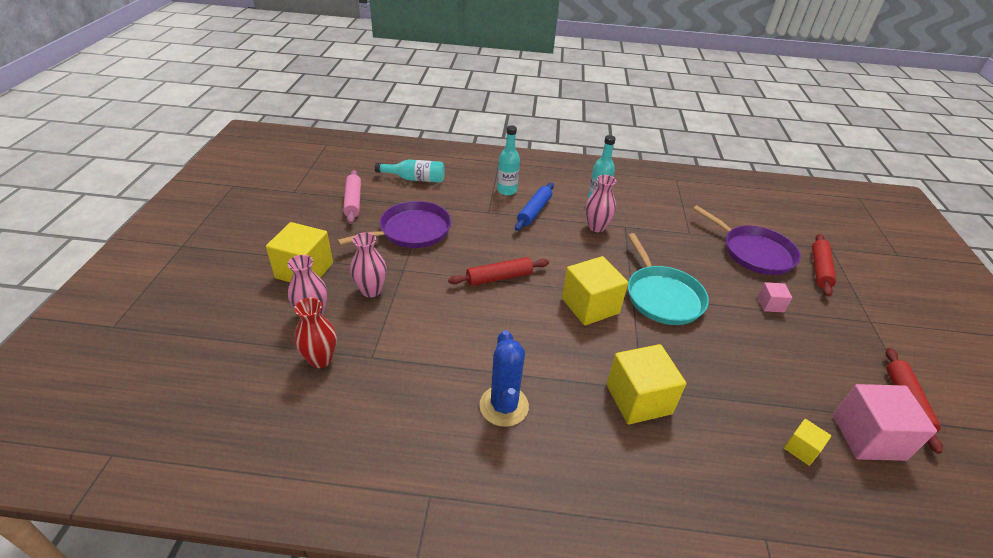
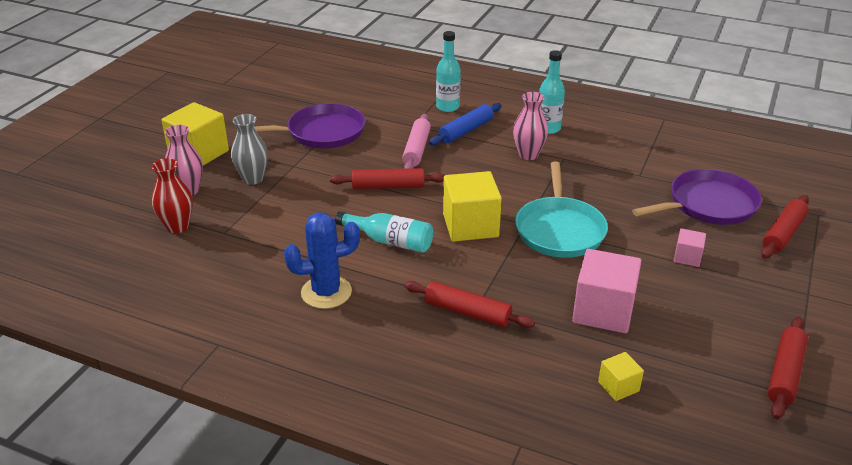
camera: 20 degrees right, 5 degrees down
(353, 201) = (277, 99): pink rolling pin -> pink rolling pin (417, 149)
(371, 290) = (253, 179): pink vase -> grey vase
(415, 179) = (353, 85): turquoise bottle -> turquoise bottle (390, 241)
(504, 406) = (326, 292): blue cactus -> blue cactus turned 60 degrees clockwise
(638, 399) = (467, 312): yellow cube -> red rolling pin
(754, 252) = (708, 205): purple pan -> purple pan turned 90 degrees counterclockwise
(868, 437) = (708, 393): pink cube -> pink cube (603, 311)

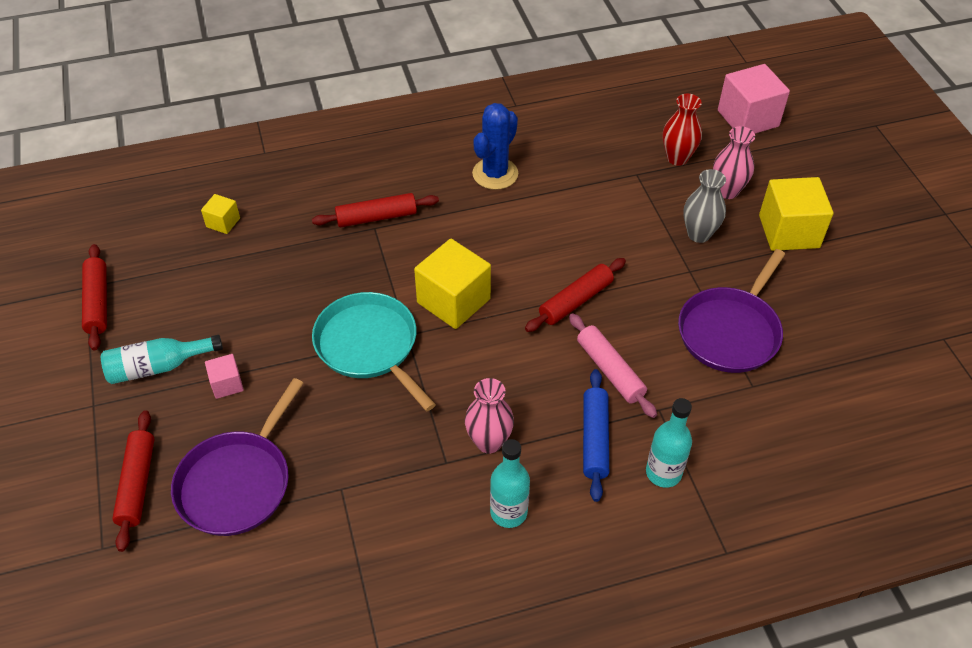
camera: 140 degrees right, 15 degrees up
(390, 241) = (502, 243): turquoise bottle -> turquoise bottle (158, 367)
(603, 311) = (271, 278): pink cube -> pink cube (748, 118)

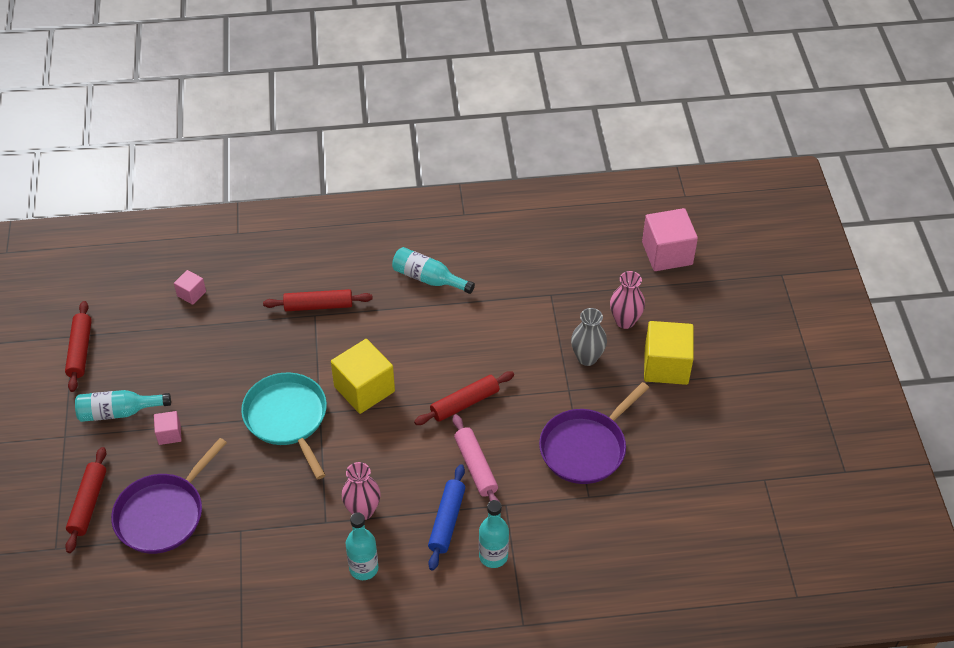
camera: 10 degrees right, 0 degrees up
(223, 222) = (191, 294): yellow cube -> pink cube
(495, 174) = (428, 278): blue cactus -> turquoise bottle
(677, 158) = (591, 284): red vase -> none

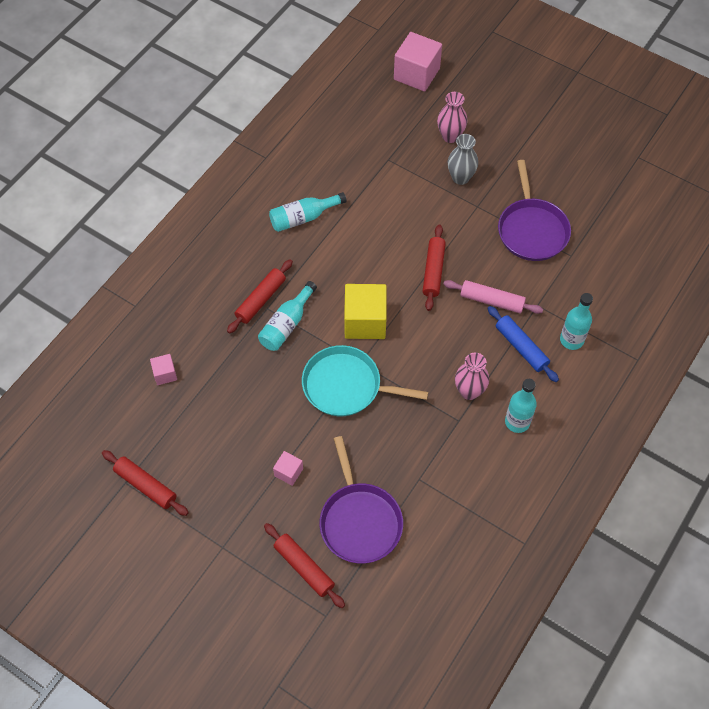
camera: 50 degrees left, 10 degrees up
(119, 412) = (234, 494): turquoise bottle -> turquoise bottle (286, 324)
(666, 366) = (507, 141): yellow cube -> none

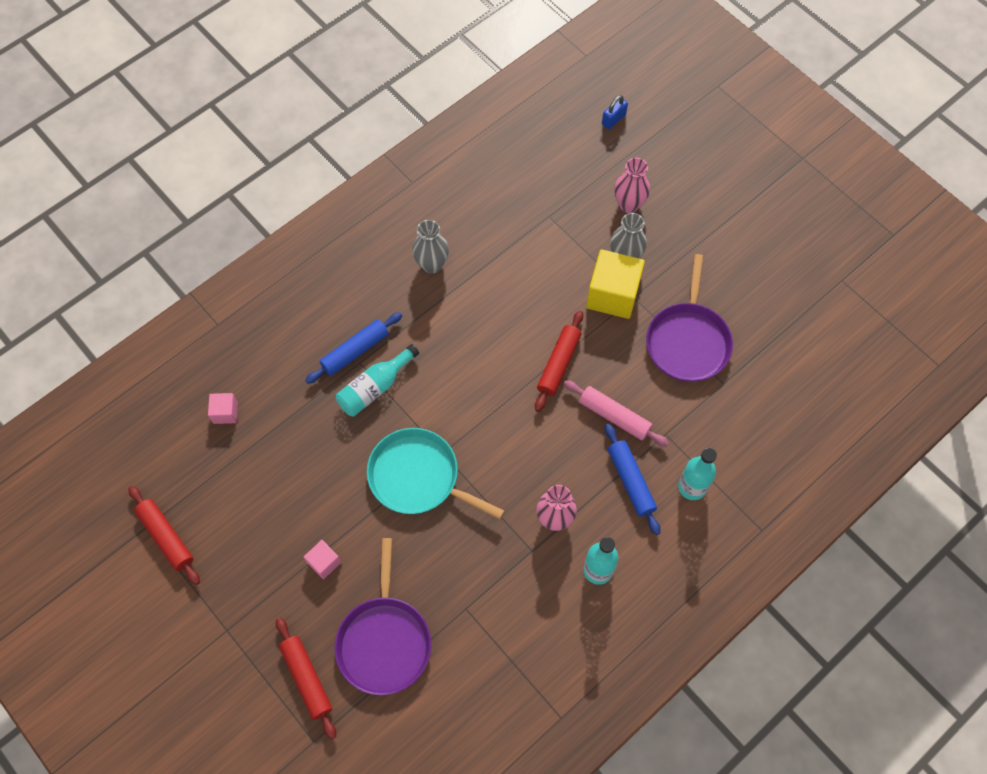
camera: 15 degrees right, 5 degrees up
(261, 300) = (355, 351): red rolling pin -> blue rolling pin
(303, 218) = (432, 264): turquoise bottle -> grey vase
(365, 321) = (463, 406): yellow cube -> yellow cube (612, 295)
(416, 74) = (613, 120): pink cube -> blue padlock

